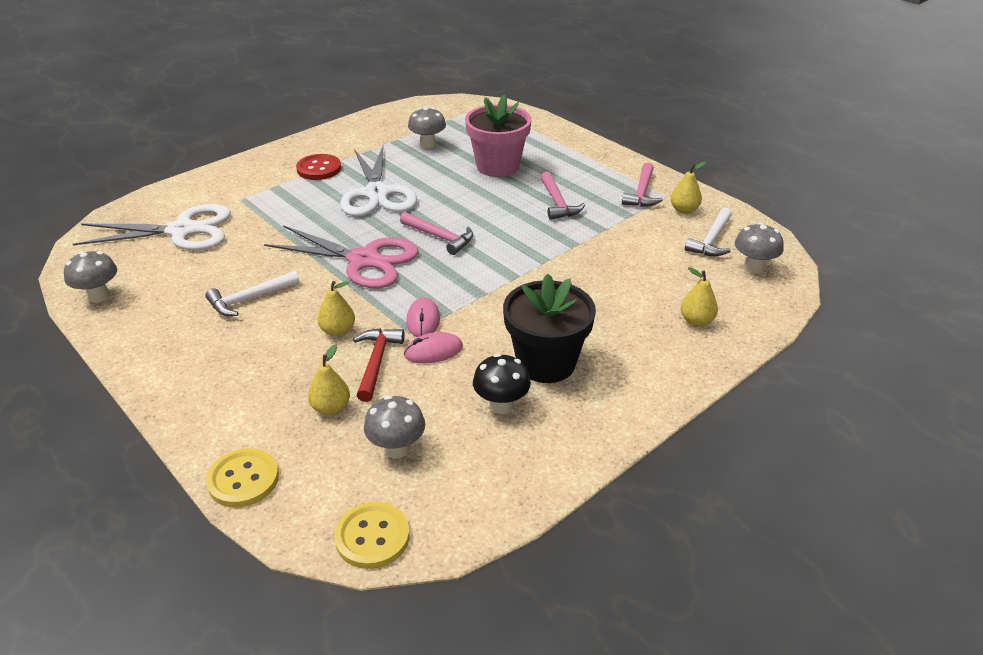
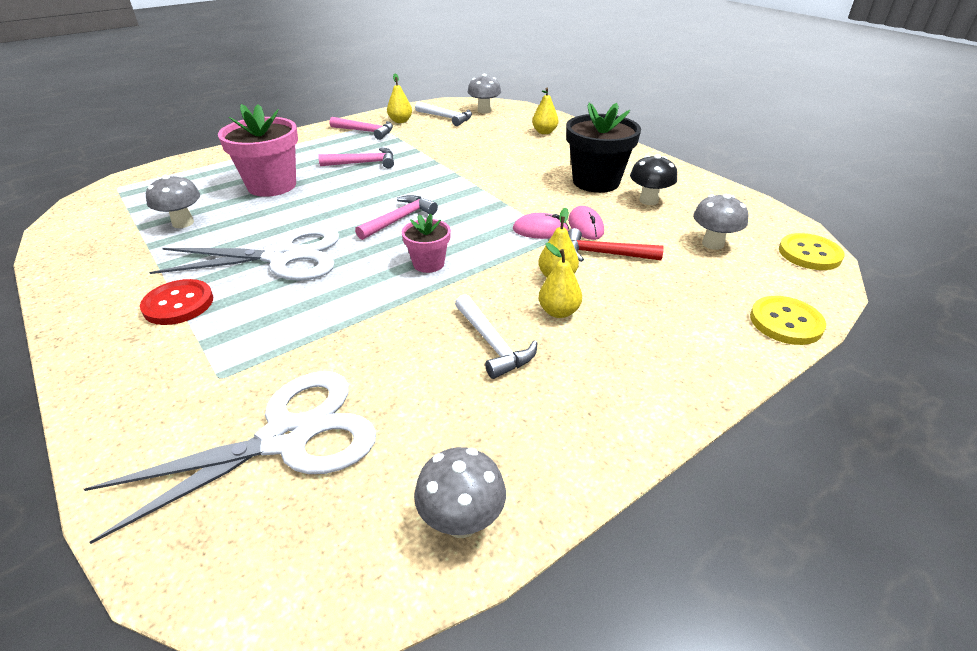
camera: 85 degrees left, 0 degrees up
(182, 231) = (286, 438): white scissors -> white scissors turned 60 degrees clockwise
(331, 408) = (674, 277): yellow pear -> yellow pear (558, 312)
(363, 260) = (428, 263): pink scissors -> pink flower pot

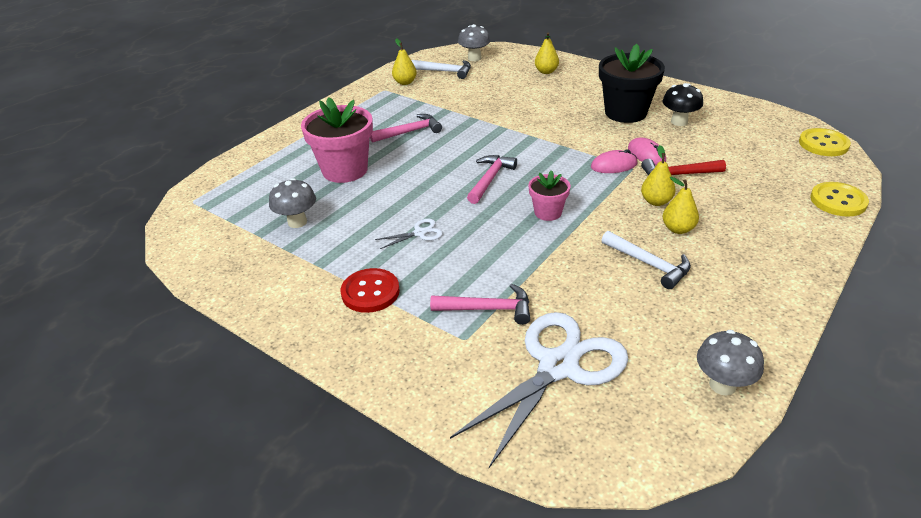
camera: 15 degrees left, 0 degrees up
(282, 257) = (420, 233): white scissors -> white scissors, size x0.41
(366, 131) = (382, 99): pink hammer -> pink hammer (488, 309)
(713, 244) = (751, 150): grey mushroom -> none

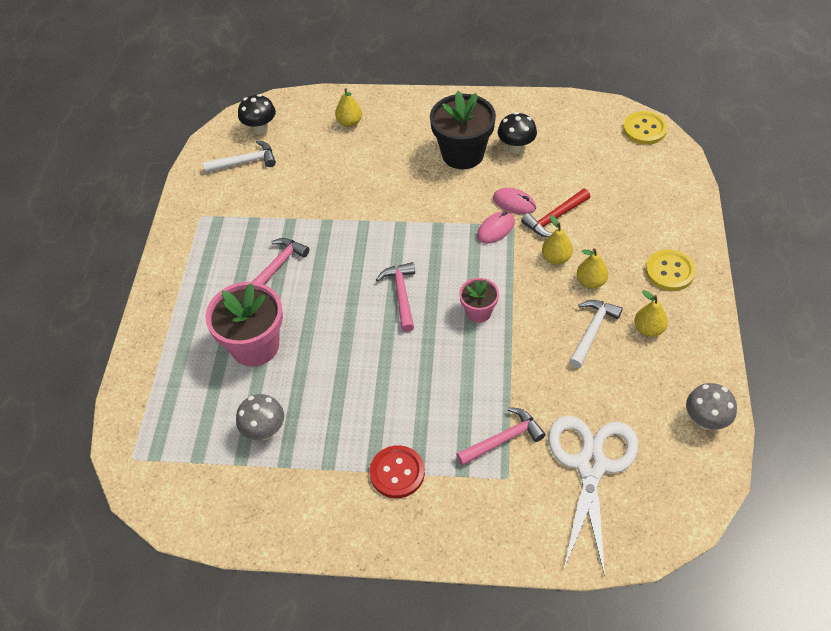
camera: 30 degrees left, 15 degrees up
(405, 82) = (214, 196): yellow pear -> yellow pear (648, 329)
(420, 233) = (388, 388): white scissors -> none
(474, 58) = (260, 129): grey mushroom -> black mushroom
(649, 264) = (592, 331): white hammer -> white hammer turned 75 degrees counterclockwise
(838, 201) = (687, 195): yellow button -> yellow button (669, 271)

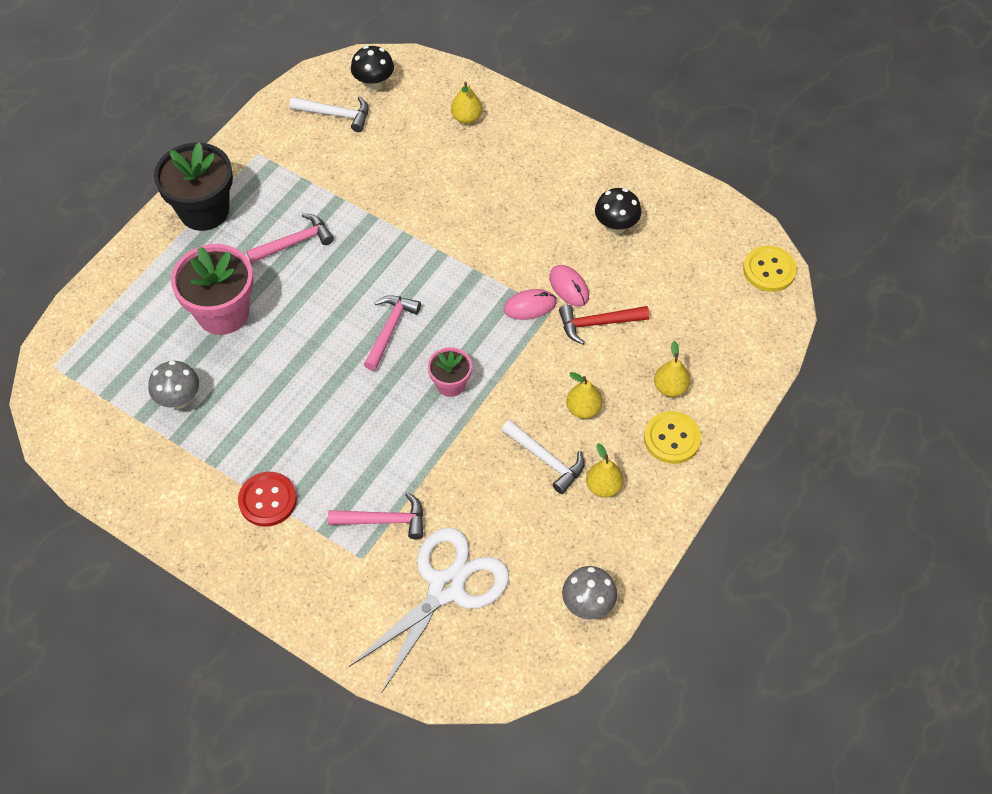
camera: 25 degrees right, 5 degrees up
(462, 154) = (556, 207): black flower pot -> black flower pot (204, 211)
(556, 258) = (567, 367): yellow pear -> yellow pear (670, 388)
(592, 331) = (546, 459): white hammer -> white hammer turned 75 degrees clockwise

